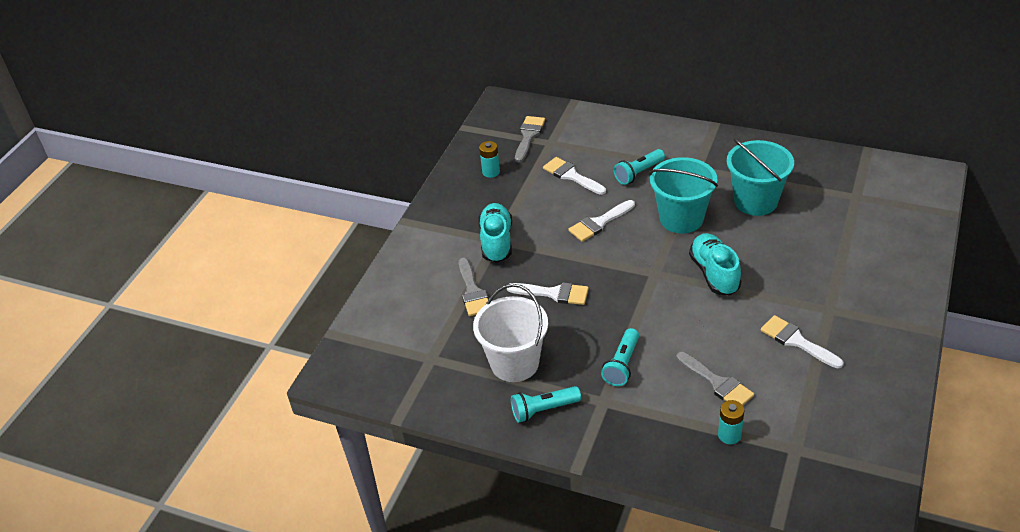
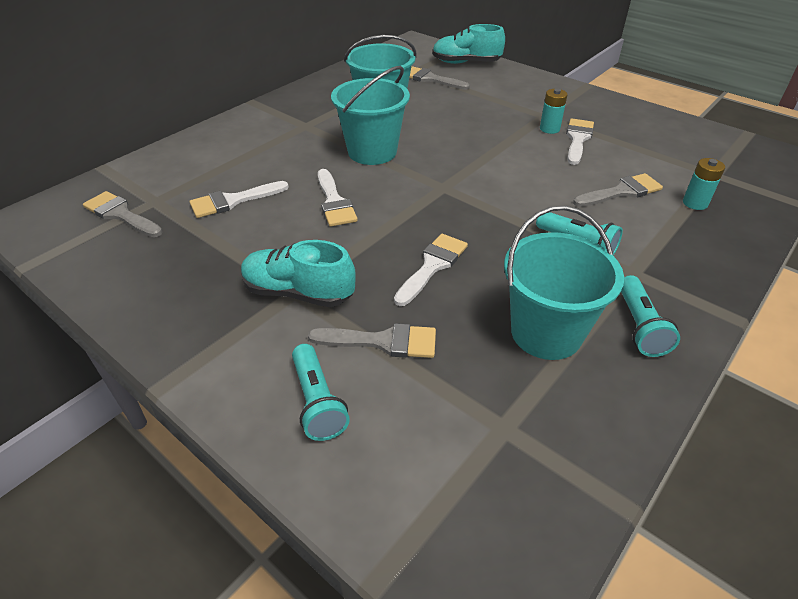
camera: 75 degrees left, 0 degrees up
(491, 172) = (151, 263): turquoise battery -> turquoise battery (549, 129)
(514, 363) = (546, 333): white bucket -> turquoise bucket
(638, 173) = (277, 158): turquoise flashlight -> turquoise flashlight (317, 402)
(714, 273) = (466, 155): turquoise shoe -> turquoise shoe (466, 63)
(796, 341) = (578, 139): white brush -> white brush turned 135 degrees clockwise
(847, 212) = (430, 79): none -> grey brush

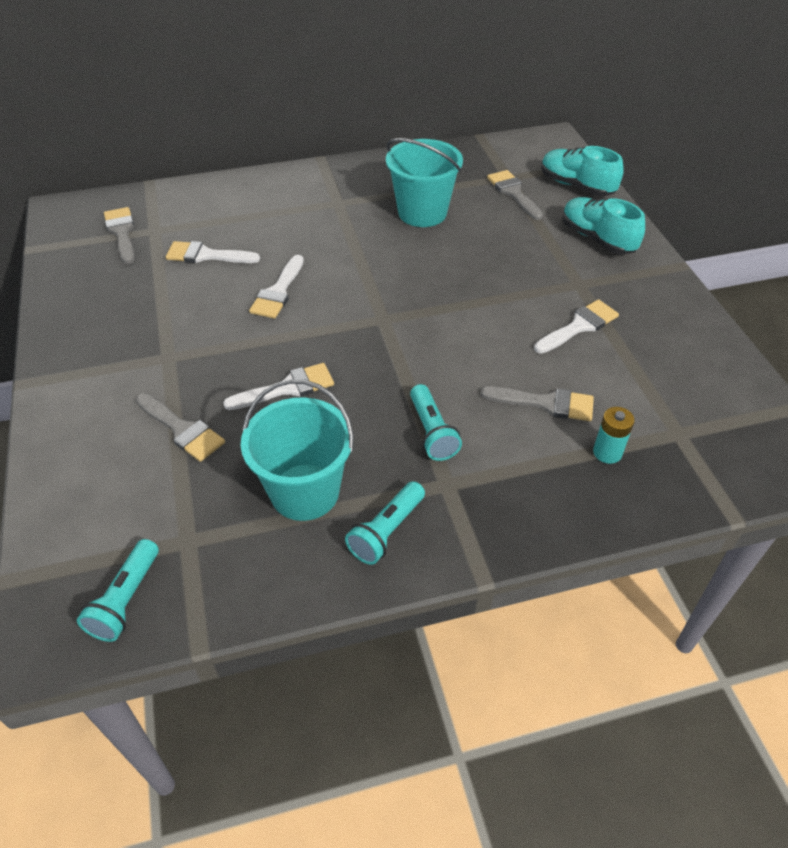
camera: 35 degrees right, 5 degrees up
(298, 292) = (169, 359): turquoise shoe -> turquoise shoe (597, 239)
(317, 402) = (95, 448): turquoise flashlight -> turquoise flashlight (126, 600)
(372, 152) = (364, 255): turquoise bucket -> none
(549, 129) = (564, 301): turquoise battery -> none

